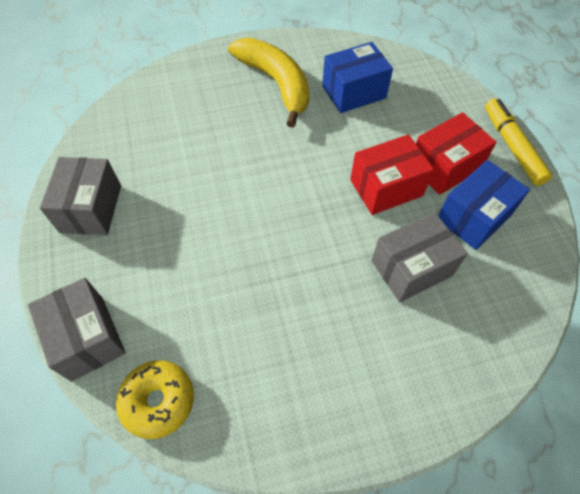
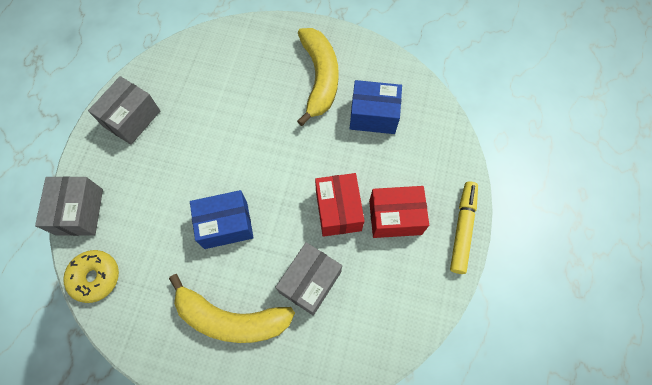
camera: 30 degrees right, 10 degrees up
(357, 352) = (231, 318): none -> yellow banana
(386, 188) = (338, 210): red box -> red box turned 75 degrees clockwise
(411, 268) = (310, 282): grey box -> grey box turned 60 degrees counterclockwise
(474, 217) = (385, 269): blue box -> blue box (226, 225)

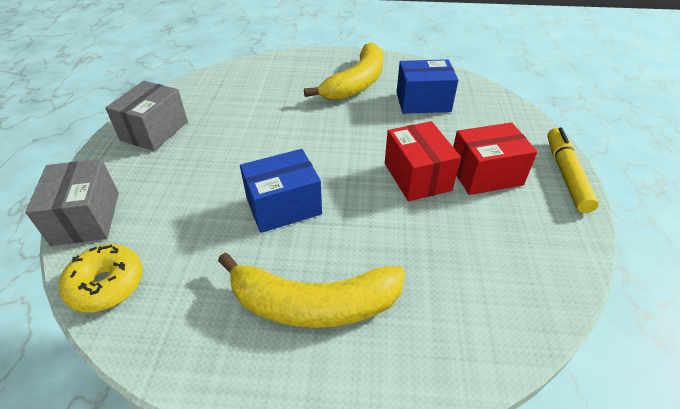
camera: 10 degrees left, 25 degrees down
(310, 282) = (409, 248): grey box -> none
(319, 78) = (356, 83): yellow banana -> yellow banana turned 45 degrees clockwise

